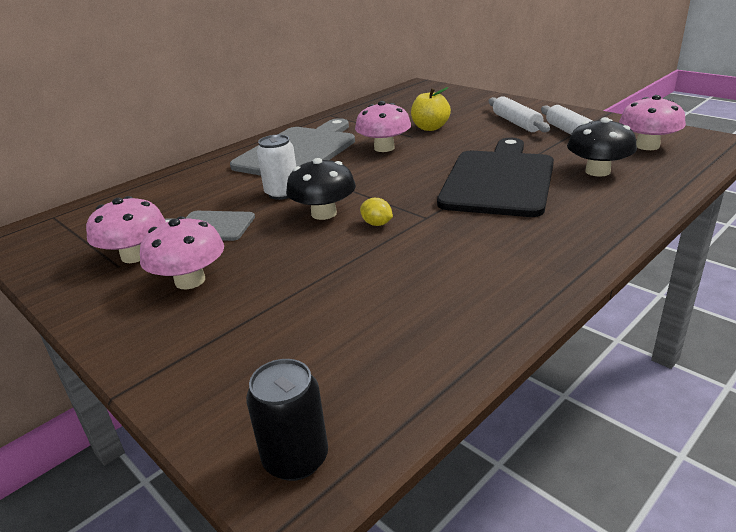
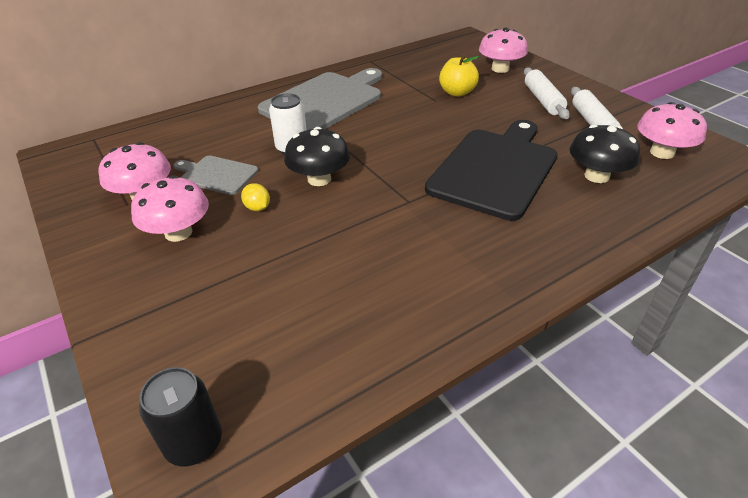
camera: 10 degrees right, 10 degrees up
(377, 224) = (361, 200): yellow lemon -> yellow lemon (257, 208)
(384, 148) = (404, 110): pink mushroom -> pink mushroom (500, 69)

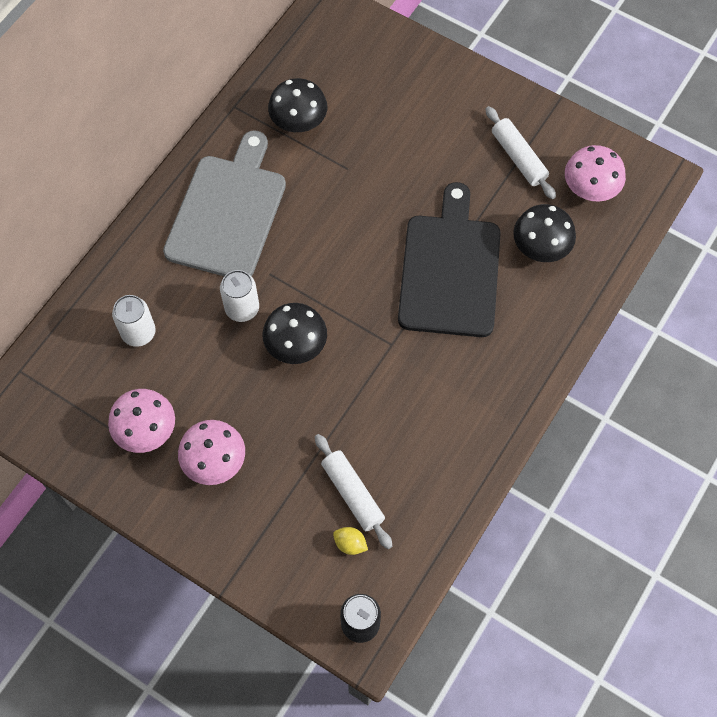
camera: 25 degrees left, 25 degrees up
(199, 141) = (138, 332): none -> white can
(217, 175) = (194, 375): grey cutting board -> none
(257, 208) = (263, 404): yellow lemon -> yellow lemon (350, 544)
(412, 74) = (298, 121): none -> black mushroom
(457, 92) = (364, 145): yellow apple -> none
(500, 69) = (393, 76): pink mushroom -> none
(543, 100) = (459, 130): white rolling pin -> white rolling pin (352, 494)

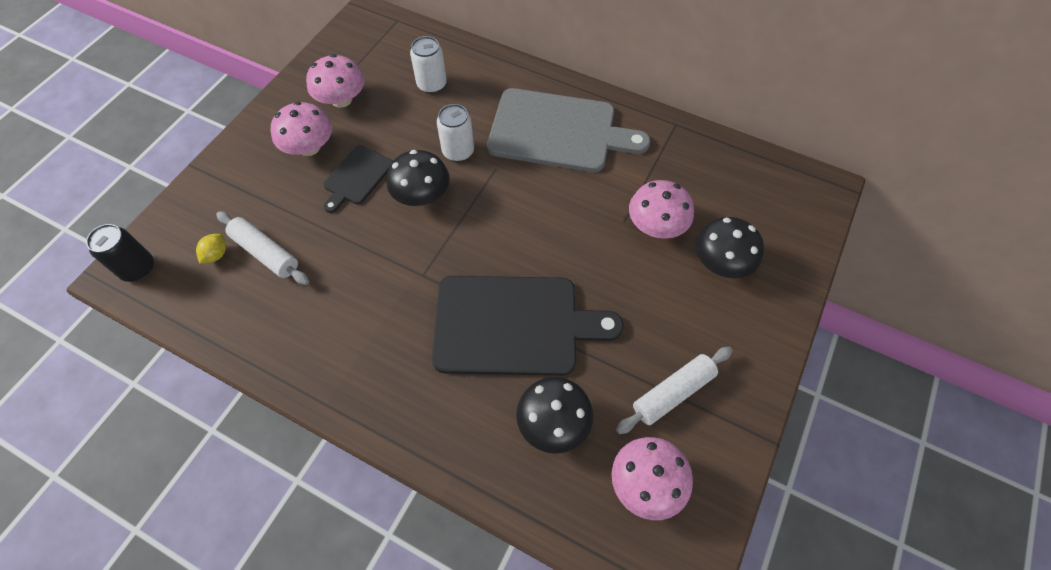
camera: 85 degrees right, 5 degrees down
(264, 408) = (357, 177): none -> black cutting board
(298, 121) = (672, 176): black mushroom -> black mushroom (721, 262)
(352, 494) = (265, 253): white rolling pin -> white rolling pin turned 75 degrees clockwise
(355, 143) = (656, 225): none -> pink mushroom

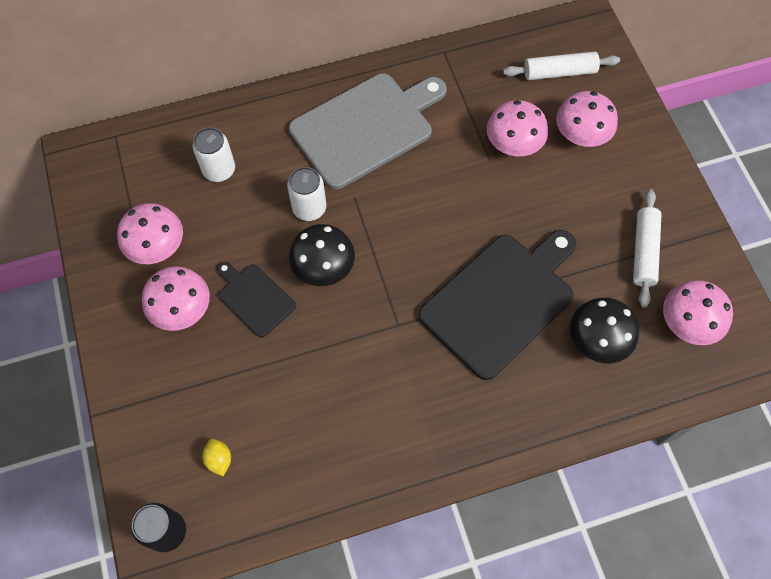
camera: 45 degrees left, 5 degrees up
(265, 253) = (258, 420): white rolling pin -> white rolling pin (559, 72)
(357, 177) = (254, 298): black cutting board -> black cutting board turned 150 degrees clockwise
(721, 262) = (581, 134): black mushroom -> pink mushroom

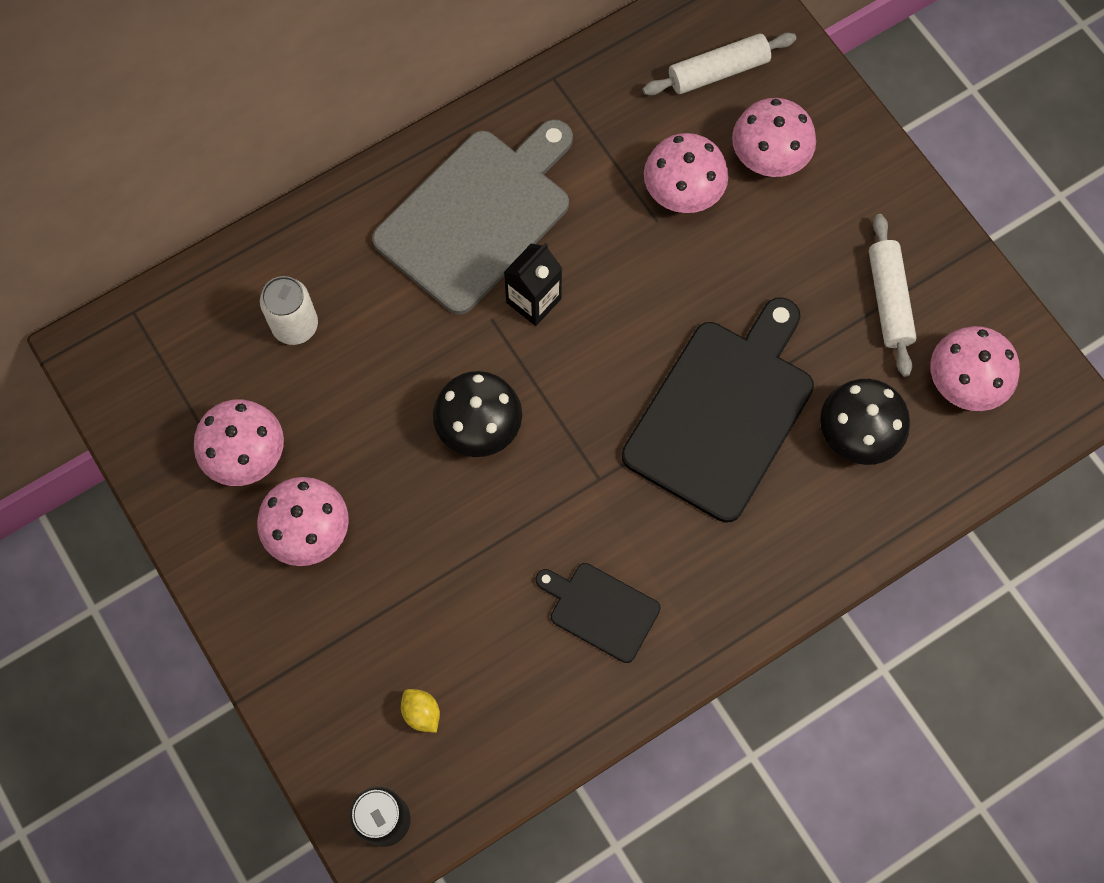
camera: 15 degrees left, 5 degrees up
(254, 298) = (400, 491): black cutting board -> black cutting board (600, 610)
(309, 208) = (435, 349): white can -> none
(387, 192) = (533, 301): none -> black carton

